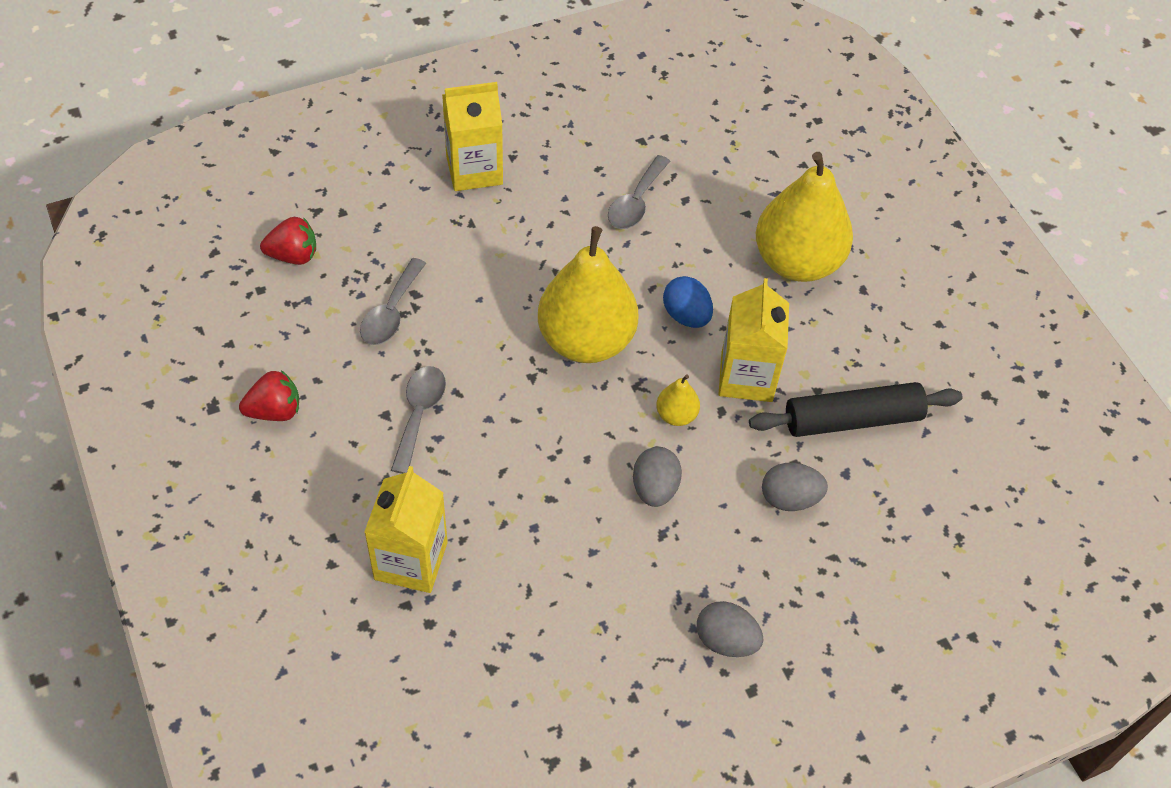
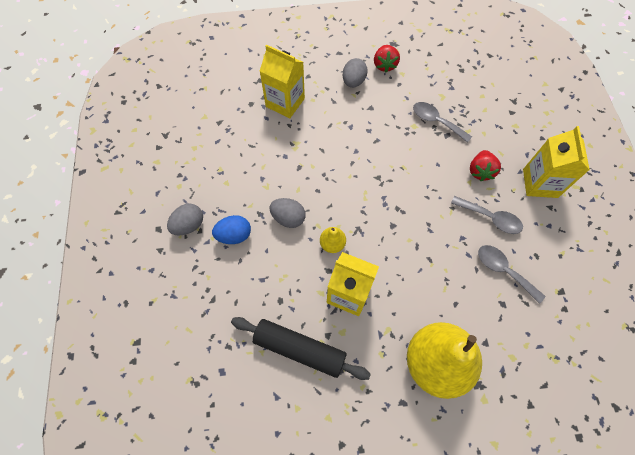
camera: 110 degrees right, 10 degrees up
(293, 255) = (482, 86): red strawberry -> red strawberry (480, 171)
(419, 414) = (367, 121): grey spoon -> grey spoon (490, 218)
(586, 340) = (396, 211): yellow pear -> none
(686, 316) = (403, 273): blue egg -> blue egg (234, 235)
(789, 498) = (258, 288): grey egg -> grey egg (353, 82)
(852, 419) = (299, 349): black rolling pin -> black rolling pin turned 75 degrees counterclockwise

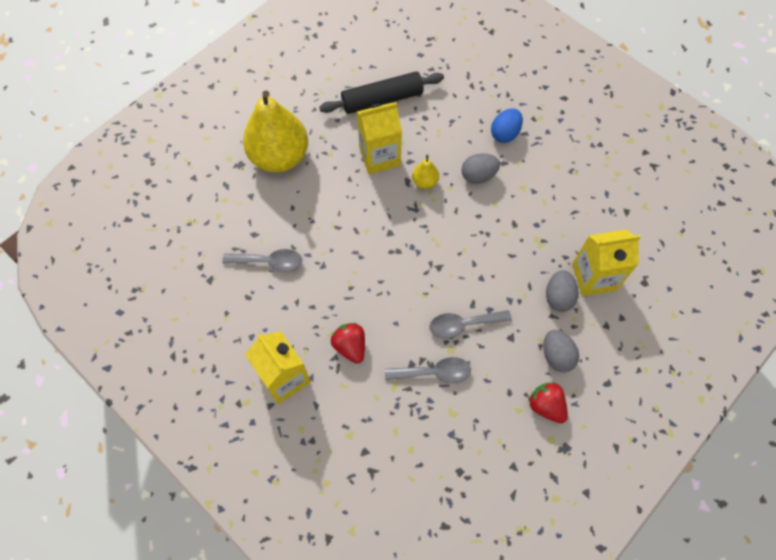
camera: 140 degrees right, 0 degrees up
(189, 225) = (545, 116): grey egg -> grey egg (558, 297)
(490, 218) = (310, 303): grey spoon -> grey spoon (463, 325)

